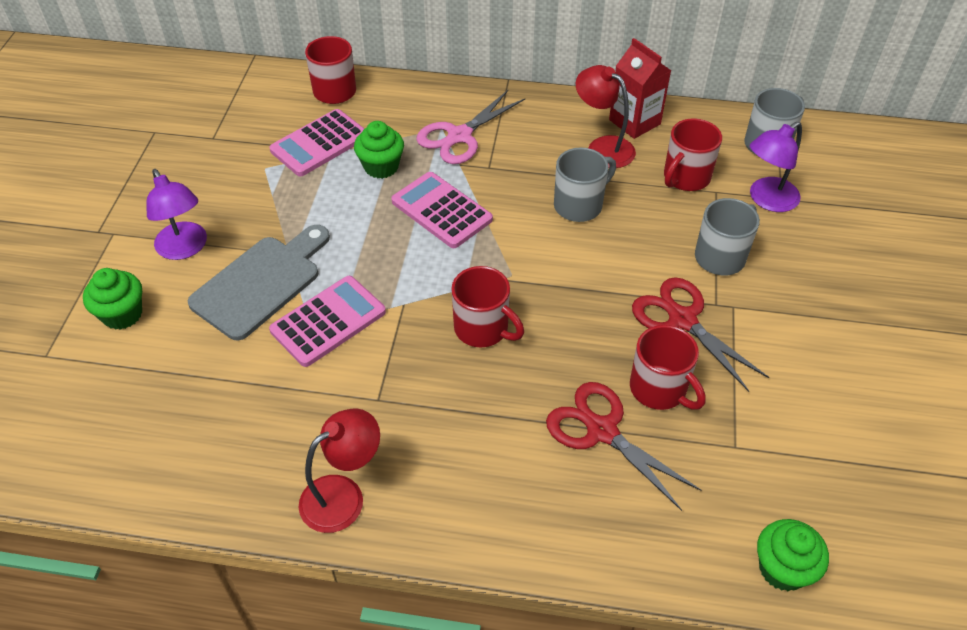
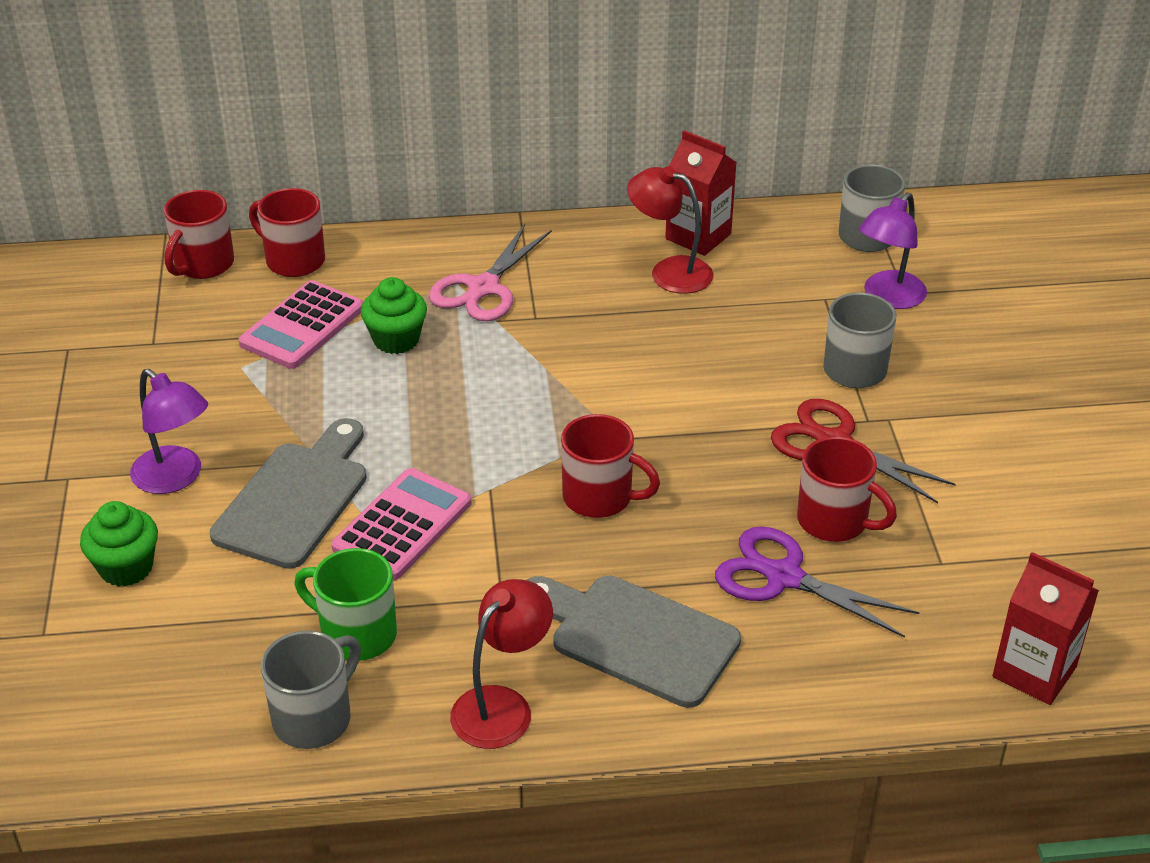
camera: 15 degrees left, 10 degrees down
(260, 407) = (356, 634): none -> green mug
(441, 210) = (495, 377): pink calculator -> none
(466, 458) = (635, 637): none -> grey cutting board
(579, 205) = (665, 341): grey mug -> grey mug (314, 718)
(602, 431) = (784, 577): red scissors -> purple scissors
(685, 178) = (783, 289): red mug -> red mug (203, 265)
(782, 568) = (1034, 671): green cupcake -> red carton

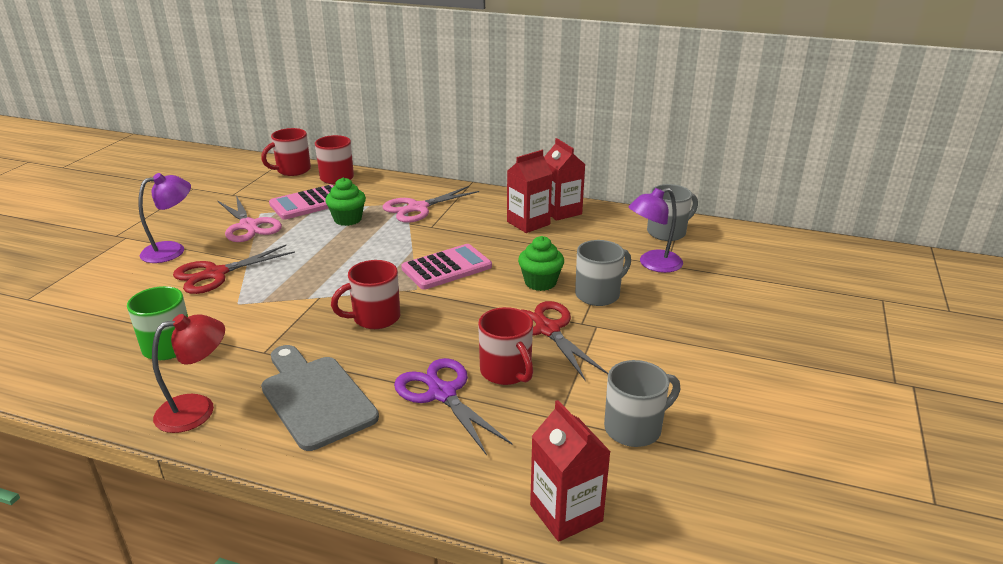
camera: 25 degrees right, 10 degrees down
(126, 568) = (100, 281): green cupcake -> green cupcake (540, 282)
(176, 478) = (172, 250): purple lamp -> purple lamp turned 105 degrees counterclockwise
(250, 397) = (249, 226): none -> pink scissors
(295, 499) = (216, 274): grey cutting board -> red scissors
(314, 718) = (94, 381): grey mug -> grey mug (634, 428)
(402, 525) = (253, 301): pink calculator -> pink calculator (447, 268)
(600, 497) = (375, 318): red mug -> red mug turned 105 degrees clockwise
(669, 271) = (528, 223): red lamp -> red carton

